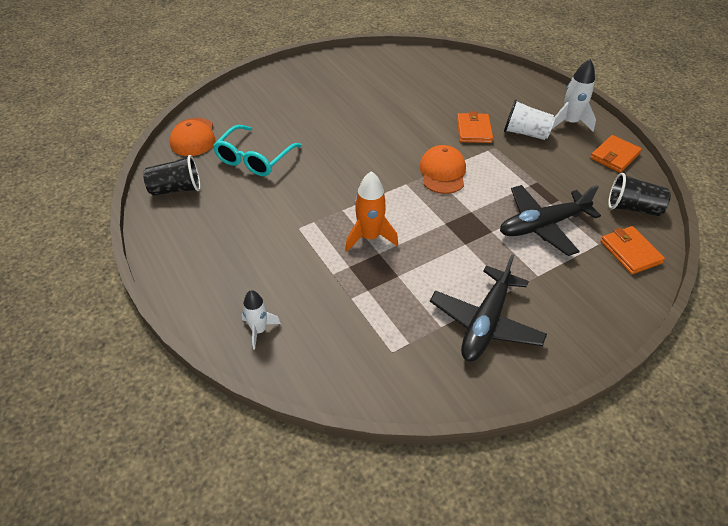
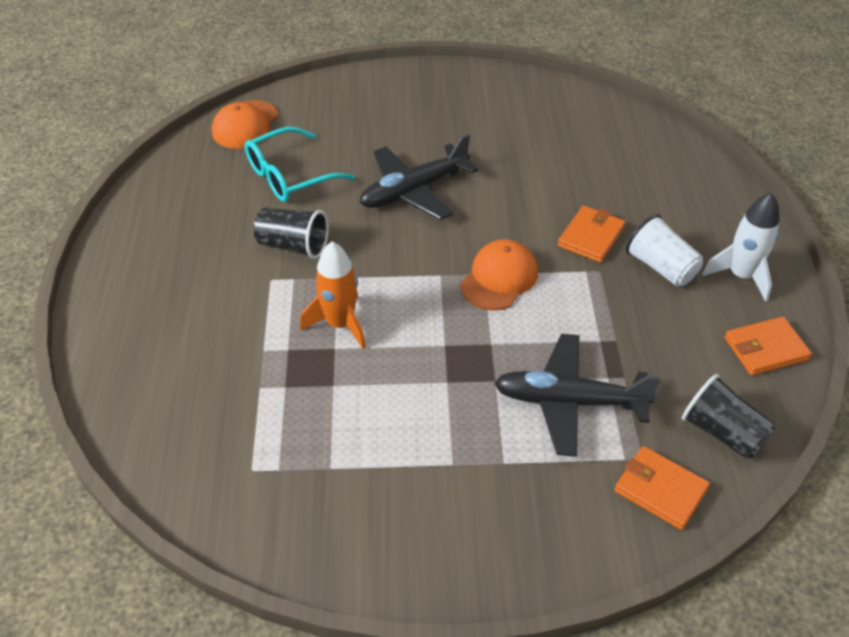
camera: 30 degrees right, 0 degrees up
(176, 189) = (180, 181): black cup -> black cup (293, 245)
(259, 330) = (137, 379): white rocket -> none
(485, 323) = (386, 490): black plane -> black plane (414, 191)
(630, 252) = (660, 490): orange wallet -> orange wallet turned 60 degrees counterclockwise

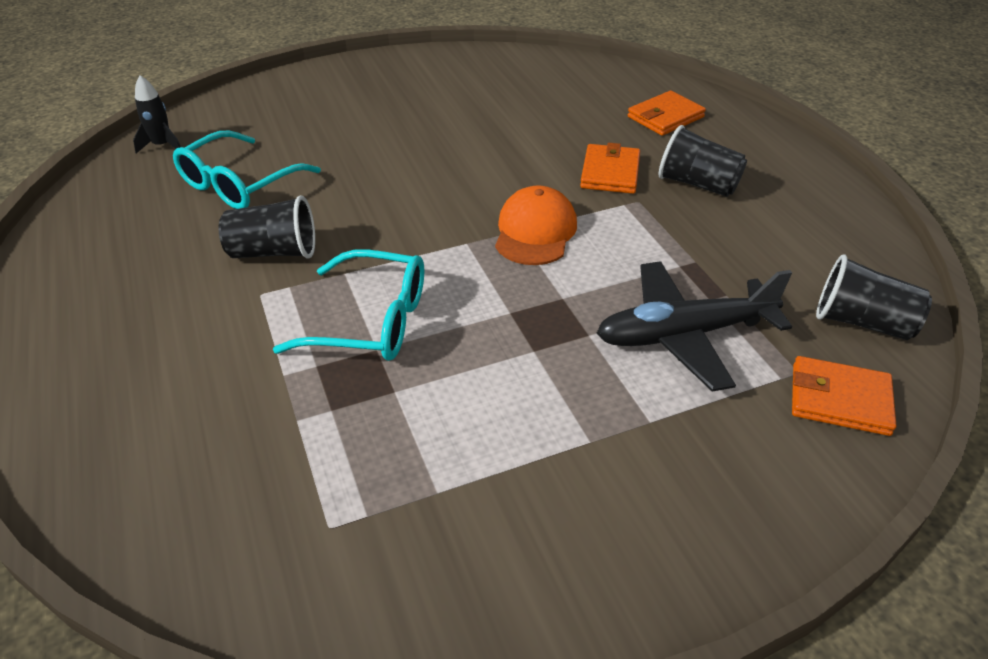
camera: 20 degrees left, 5 degrees down
(245, 125) = (162, 146): orange cap -> black rocket
(340, 324) = (371, 321): orange rocket -> turquoise glasses
(414, 191) = (394, 170): black plane -> none
(661, 267) = (697, 184): white cup -> black cup
(741, 275) = (779, 175): white rocket -> none
(765, 349) = (847, 233): orange wallet -> orange wallet (665, 117)

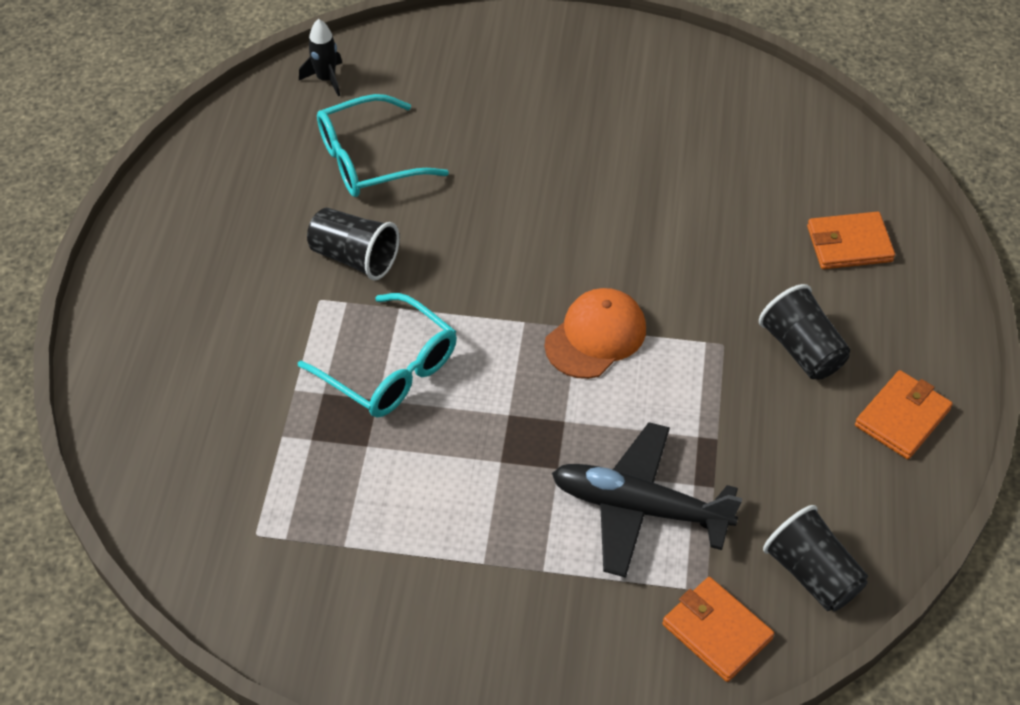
camera: 30 degrees right, 10 degrees up
(610, 173) = (725, 296): orange wallet -> orange wallet (902, 417)

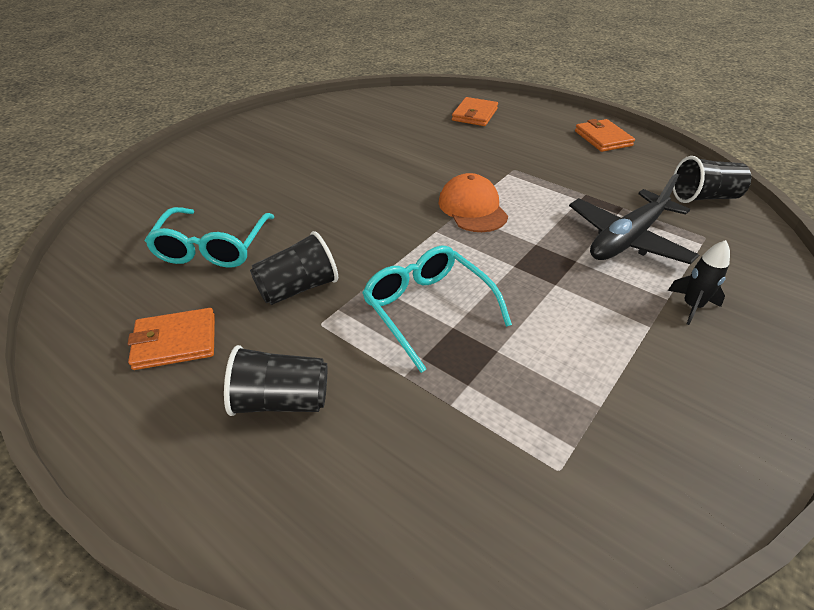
camera: 60 degrees left, 10 degrees down
(326, 79) = (107, 240): black rocket -> black rocket (692, 306)
(390, 369) = (427, 309): turquoise glasses -> turquoise glasses turned 105 degrees counterclockwise
(717, 631) = (741, 244): orange wallet -> orange wallet (175, 342)
(802, 350) = (536, 149): black cup -> black cup (281, 401)

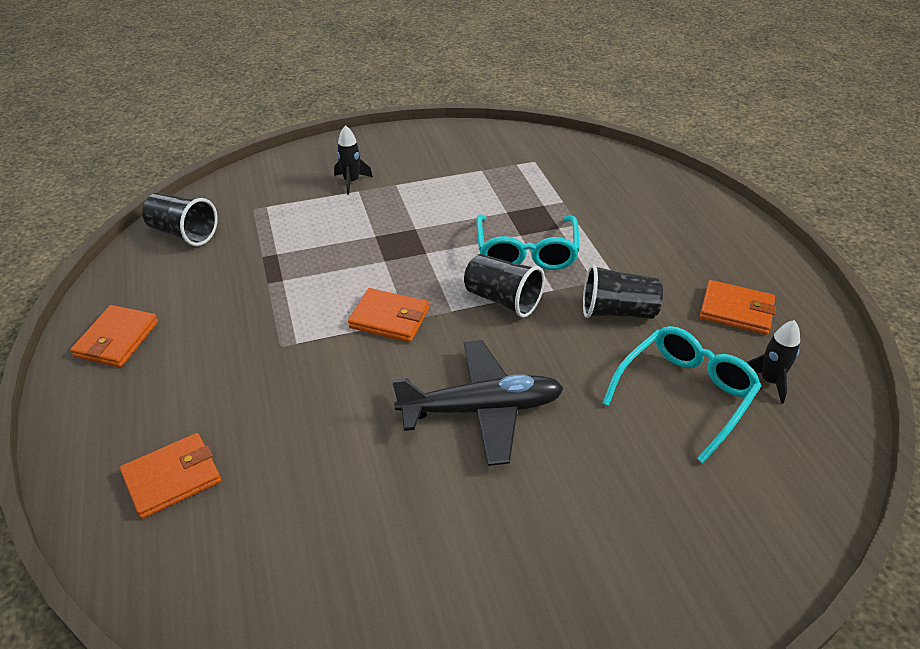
camera: 145 degrees left, 0 degrees up
(138, 285) = (769, 381): none -> black rocket
(281, 401) = (666, 243): black cup -> black cup (502, 300)
(472, 208) = (389, 318): orange cap -> orange wallet
(627, 239) = (310, 232): black plane -> black plane (481, 409)

